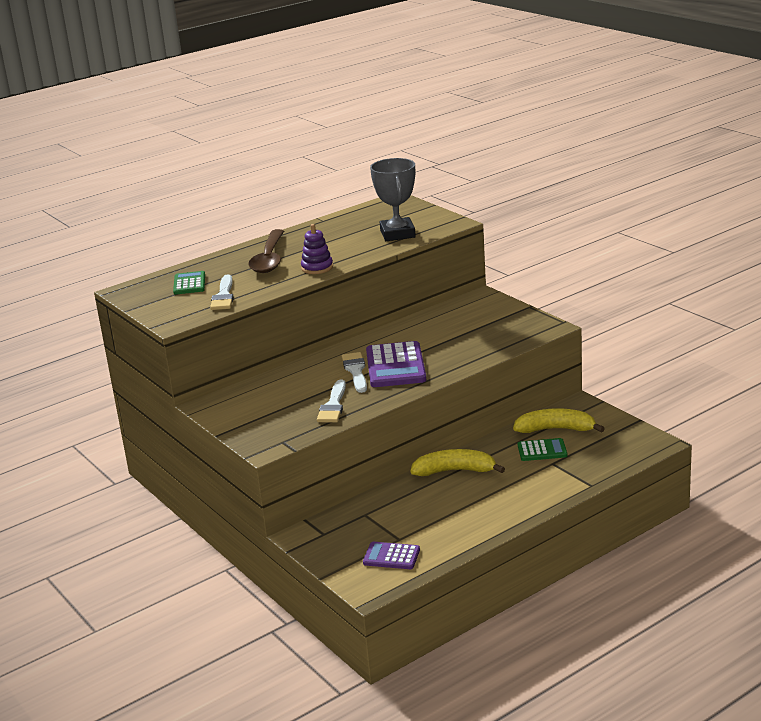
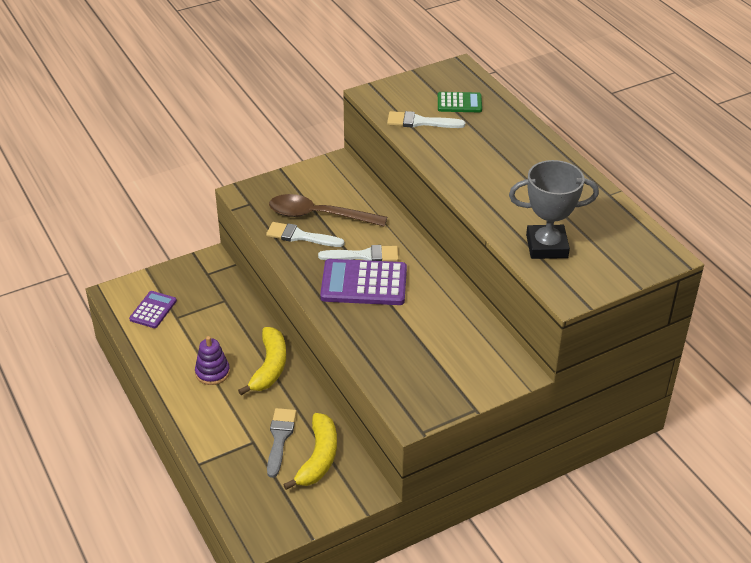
camera: 95 degrees right, 15 degrees up
(269, 259) = (505, 152): brown spoon -> brown spoon (319, 215)
(317, 268) = (468, 182): purple stacking toy -> purple stacking toy (212, 372)
(542, 450) = (280, 438): green calculator -> grey brush

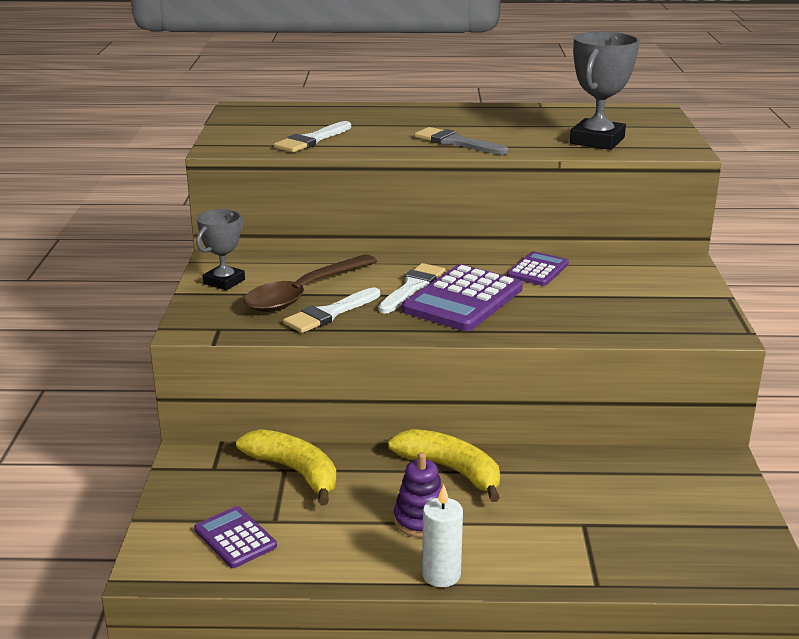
camera: 60 degrees left, 15 degrees down
(169, 398) = (441, 575): none -> white candle
(280, 438) = (591, 500): grey brush -> grey brush (456, 142)
(308, 179) = (224, 281): none -> grey trophy
(318, 458) = (645, 481): yellow banana -> yellow banana (295, 472)
(440, 302) = (538, 270): none -> purple calculator
(459, 103) = (305, 120): green calculator -> none

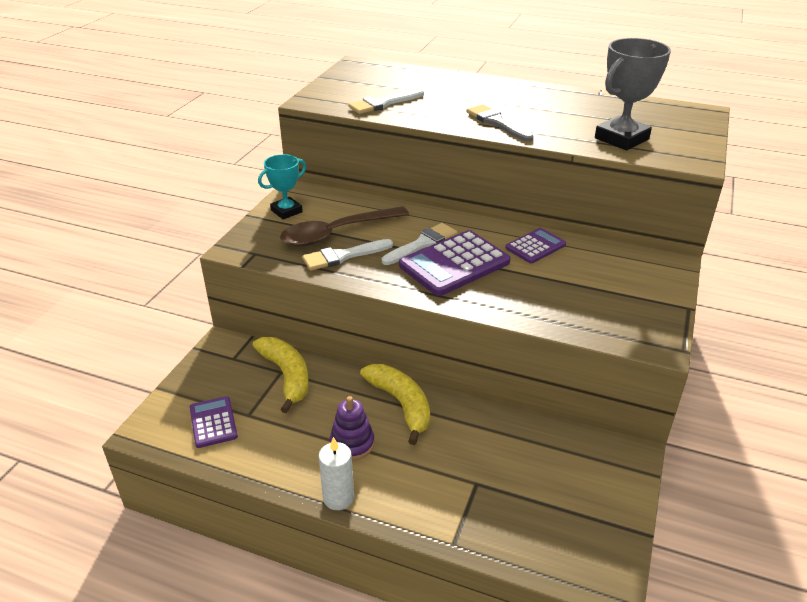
camera: 20 degrees right, 10 degrees up
(224, 281) = (286, 211): grey trophy -> turquoise trophy

